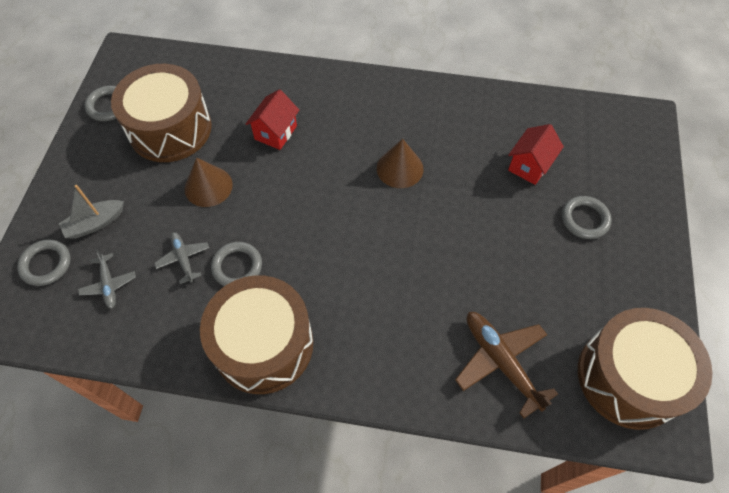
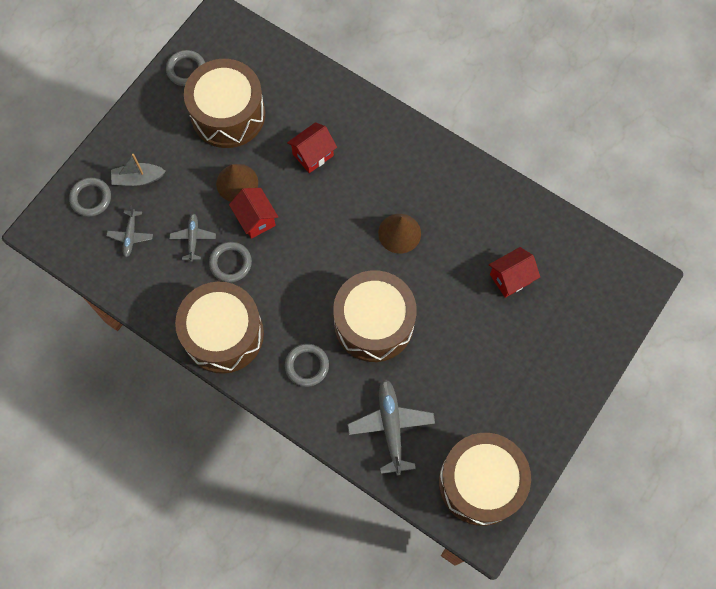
camera: 25 degrees right, 10 degrees up
(245, 213) = (256, 219): none -> red house
(422, 262) = (374, 323): none -> brown drum
(501, 362) = (391, 427): brown plane -> grey plane
(584, 219) = (527, 345): grey ring -> grey ring (307, 366)

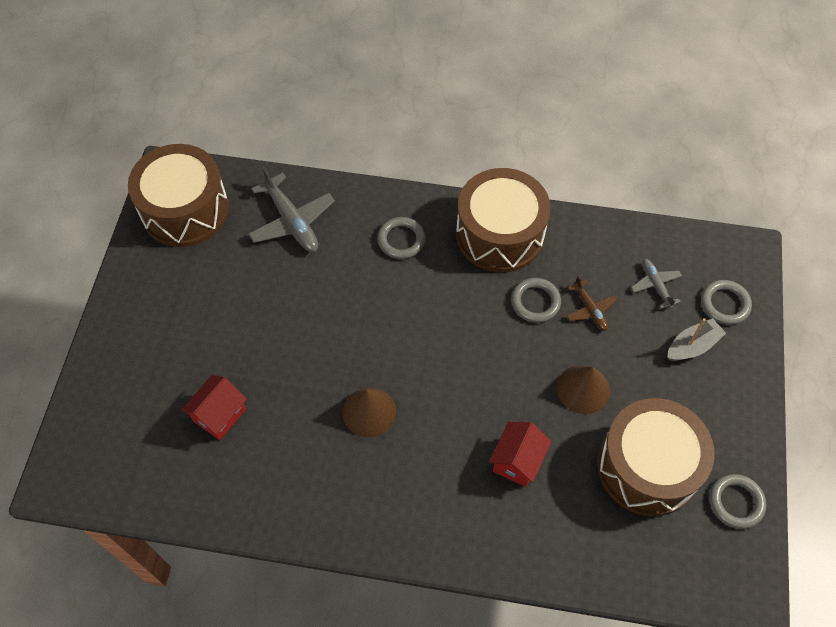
camera: 155 degrees right, 10 degrees down
(193, 239) = (590, 309): grey plane -> brown plane
(256, 219) = (537, 358): red house -> none
(374, 323) = (353, 306): brown drum -> none

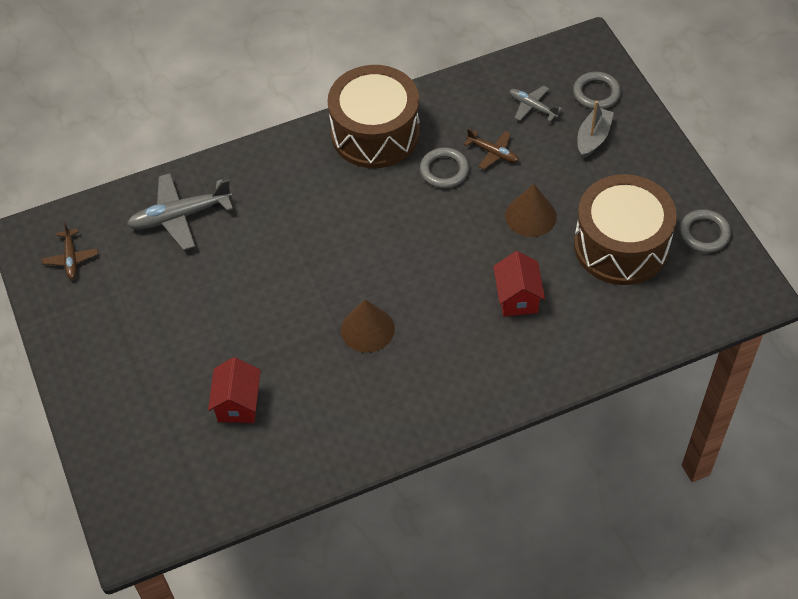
camera: 30 degrees left, 5 degrees down
(185, 210) = (71, 258): brown drum -> brown plane
(291, 221) = (180, 216): grey plane -> grey plane turned 135 degrees clockwise
(401, 240) = (292, 181): grey ring -> none

